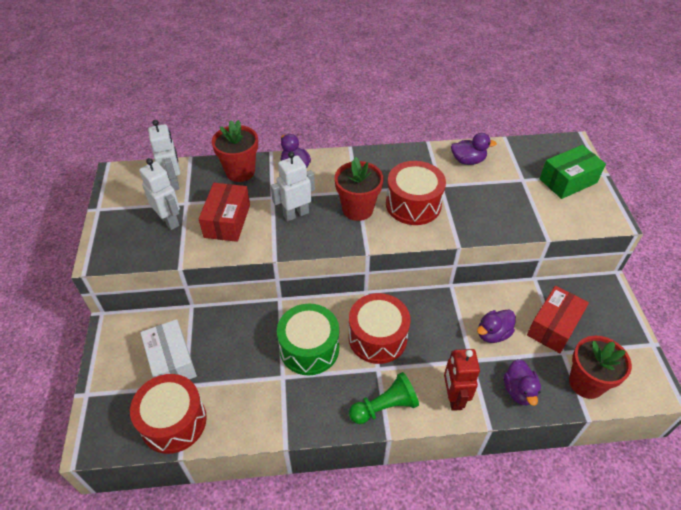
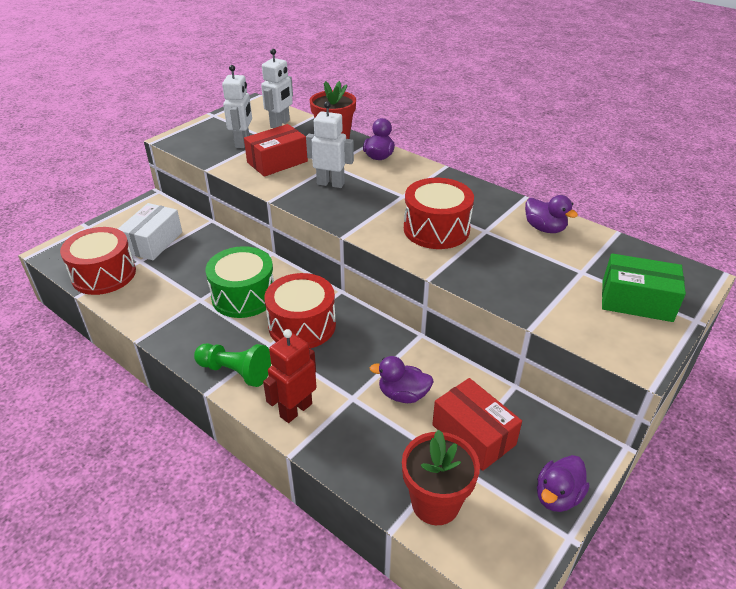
camera: 45 degrees right, 10 degrees down
(357, 209) = (383, 206): red flower pot -> none
(519, 391) = (359, 453): purple duck -> purple duck (557, 496)
(553, 326) = (473, 435): red box -> red box turned 60 degrees clockwise

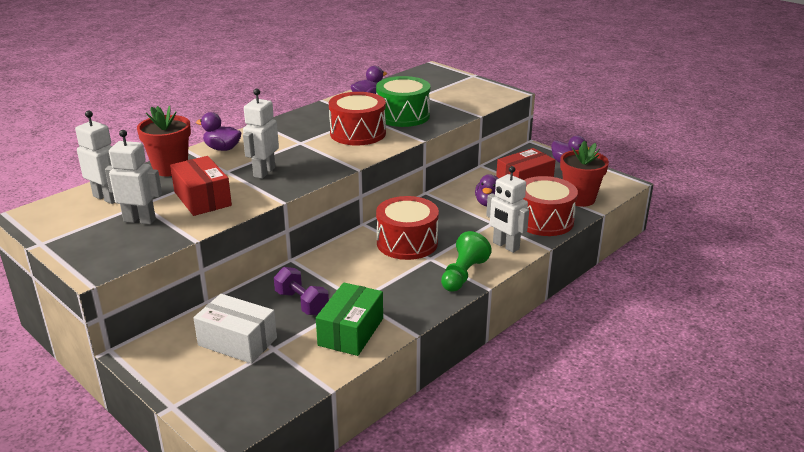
camera: 85 degrees left, 10 degrees down
(104, 274) = (293, 374): red drum -> red drum (544, 220)
(200, 267) = (302, 303): none -> purple dumbbell
(244, 296) = (358, 274): green drum -> green drum (403, 116)
(295, 410) = (505, 246): red robot -> white robot
(636, 301) = (454, 86): green box -> green box (351, 332)

